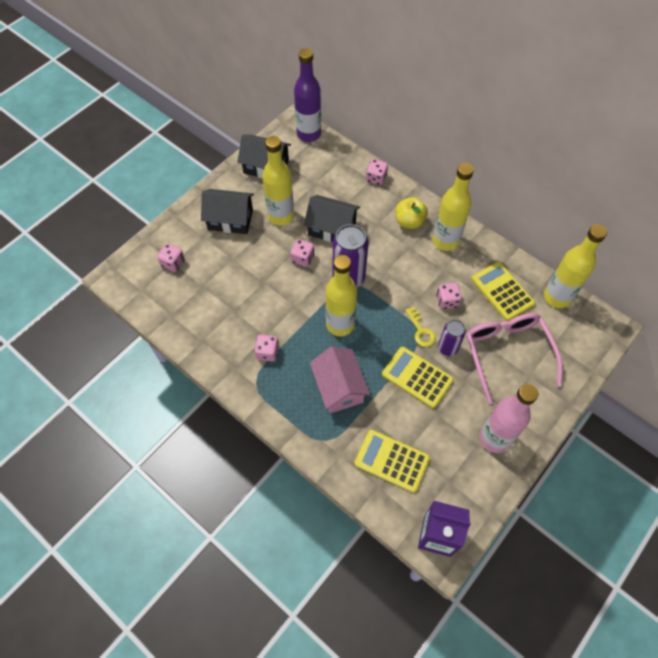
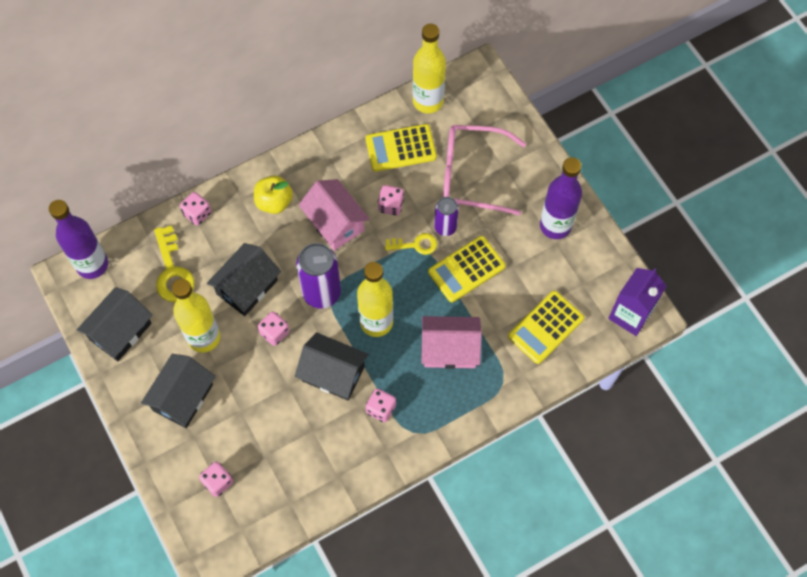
camera: 70 degrees left, 5 degrees up
(284, 309) = (333, 373): none -> black house
(324, 180) = (172, 271): none -> yellow key
(412, 267) = (335, 223): none -> pink house
(445, 241) = (316, 176): yellow bottle -> none
(494, 438) = (555, 226): pink bottle -> purple bottle

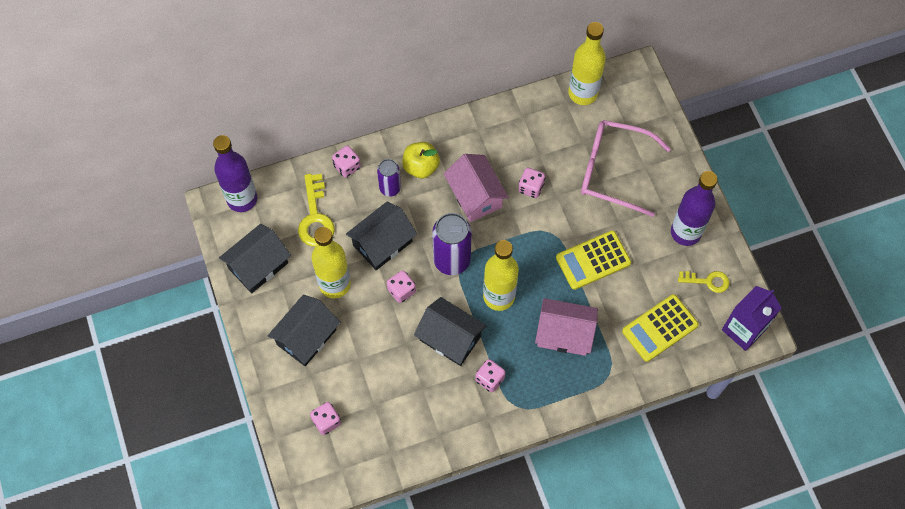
camera: 10 degrees right, 0 degrees up
(401, 148) = (549, 134): yellow calculator -> none
(415, 245) = (548, 229): yellow key -> yellow key (707, 281)
(445, 227) = (579, 217): purple can -> purple can (390, 188)

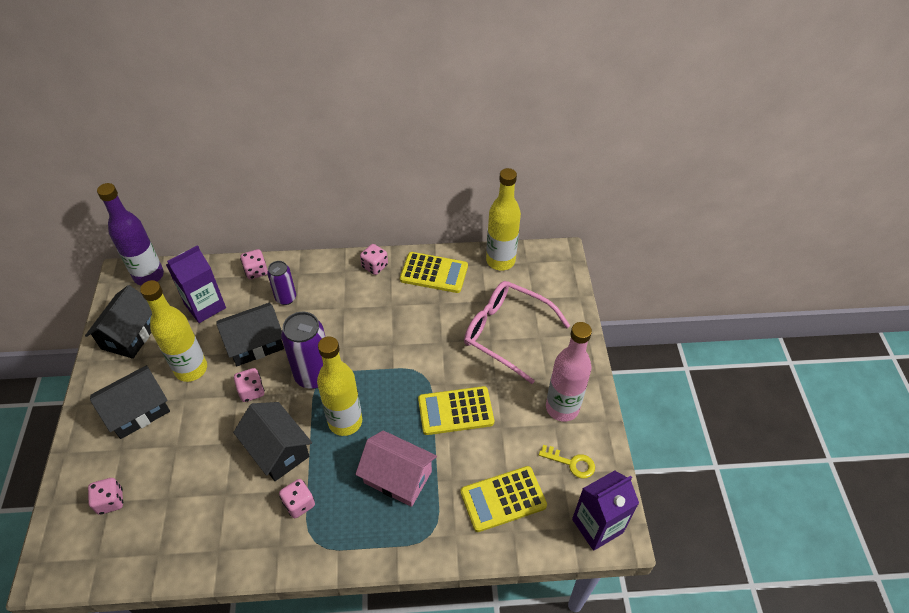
camera: 15 degrees right, 15 degrees down
(258, 265) = (130, 335): black house -> black house turned 45 degrees counterclockwise
(315, 217) = (205, 306): yellow key -> purple carton
(421, 167) = (323, 287): yellow apple -> none
(475, 196) = (362, 323): pink house -> none
(523, 123) = (434, 273): none -> yellow calculator
(531, 187) = (419, 329): pink dice -> pink dice (375, 266)
(685, 232) = (562, 408): purple bottle -> pink bottle

